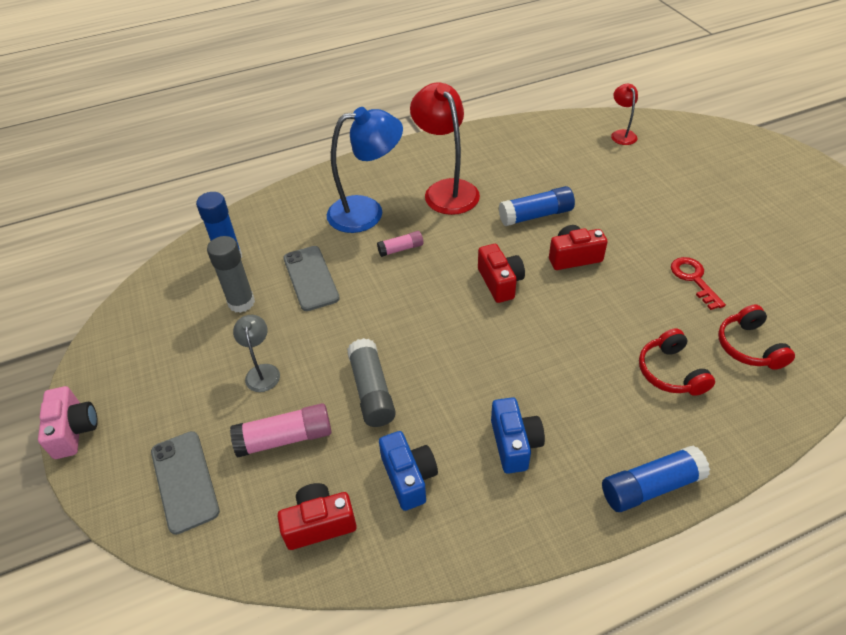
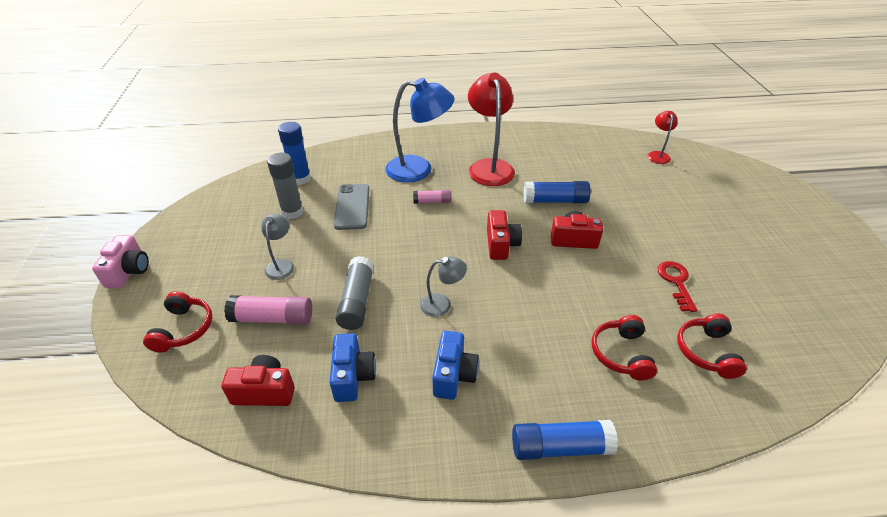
camera: 15 degrees right, 5 degrees down
(185, 481) = (184, 329): grey phone -> red headphones
(467, 369) = (442, 304): none -> grey lamp

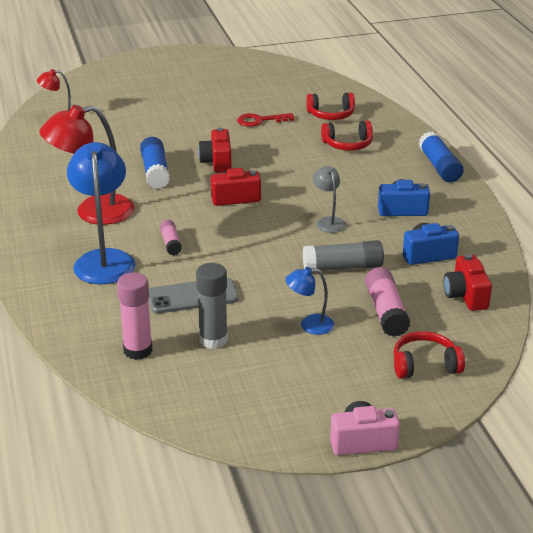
camera: 100 degrees left, 10 degrees down
(281, 265) = (309, 325): grey lamp -> blue lamp
(300, 179) = (138, 350): blue glue stick -> pink glue stick

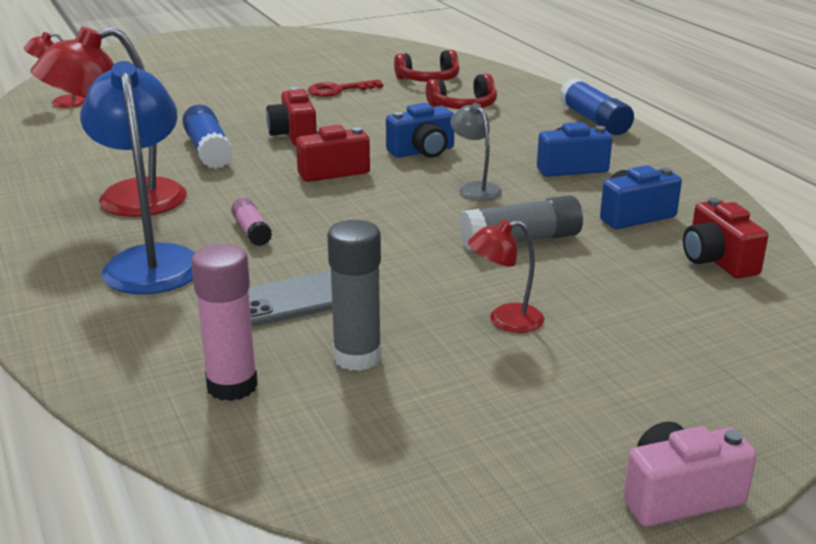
camera: 10 degrees left, 5 degrees down
(303, 186) = (422, 152): none -> blue camera
(309, 325) = (505, 320): blue lamp -> red lamp
(386, 312) = (613, 292): pink glue stick -> none
(425, 365) = (713, 360): red headphones -> none

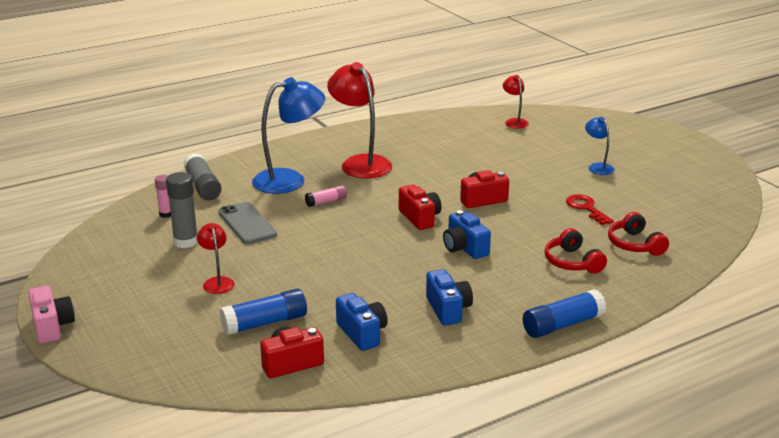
camera: 85 degrees right, 0 degrees up
(208, 151) = (445, 176): blue glue stick -> blue glue stick (265, 323)
(232, 386) = (166, 214): pink glue stick -> pink glue stick, size x0.60
(234, 76) = (598, 167): none -> blue lamp
(475, 188) = (400, 270): grey lamp -> none
(520, 240) = (319, 287): grey glue stick -> grey glue stick (203, 186)

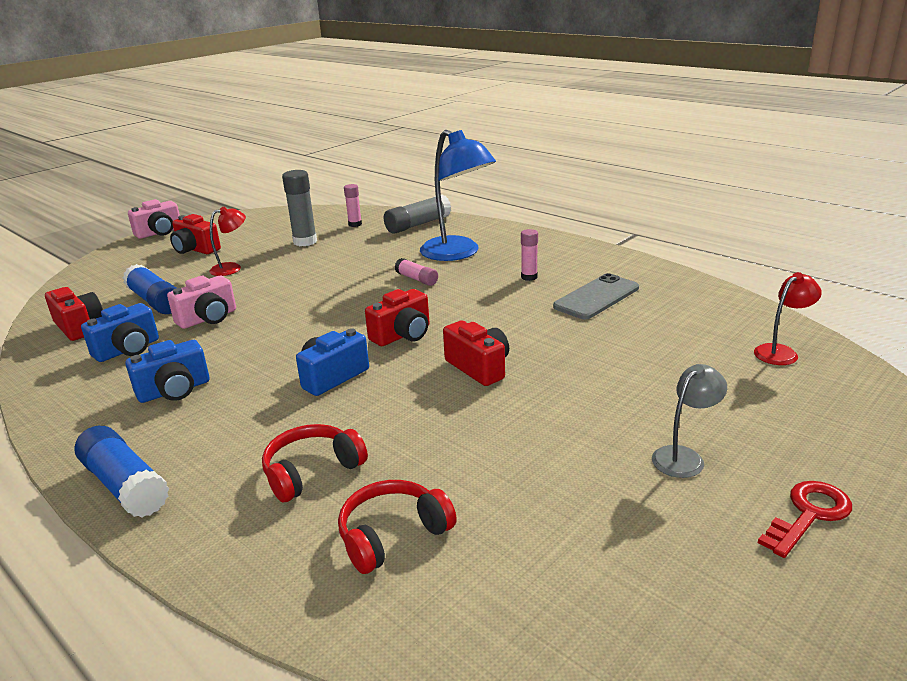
camera: 75 degrees right, 0 degrees up
(140, 302) = (195, 249): none -> red camera
(247, 223) = (350, 256): grey phone -> grey phone (596, 297)
(328, 295) = (208, 318): none -> pink camera
(360, 163) = (529, 277): red lamp -> pink glue stick
(586, 208) = (506, 463): red key -> red key (809, 515)
(598, 167) = (684, 457): blue lamp -> grey lamp

